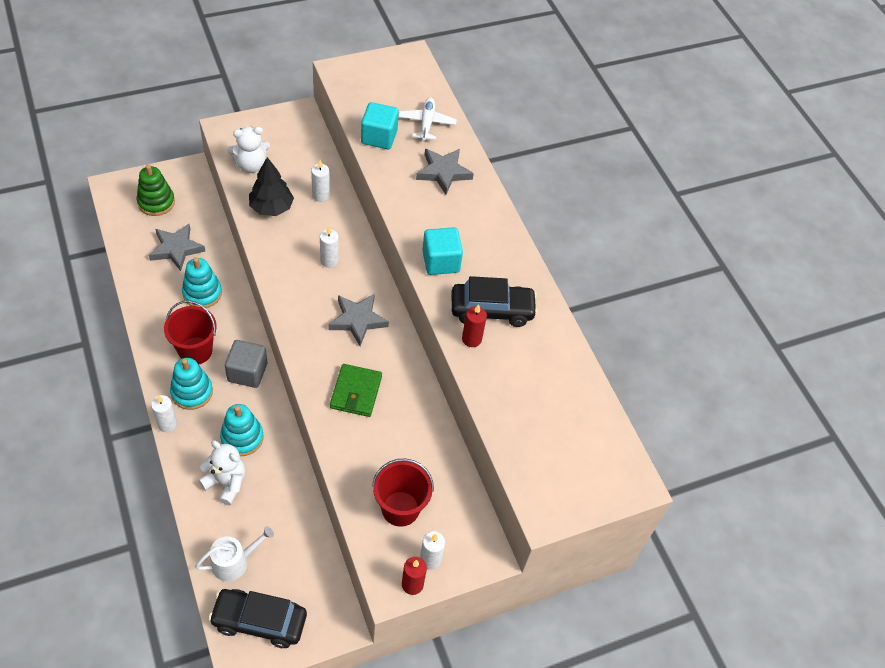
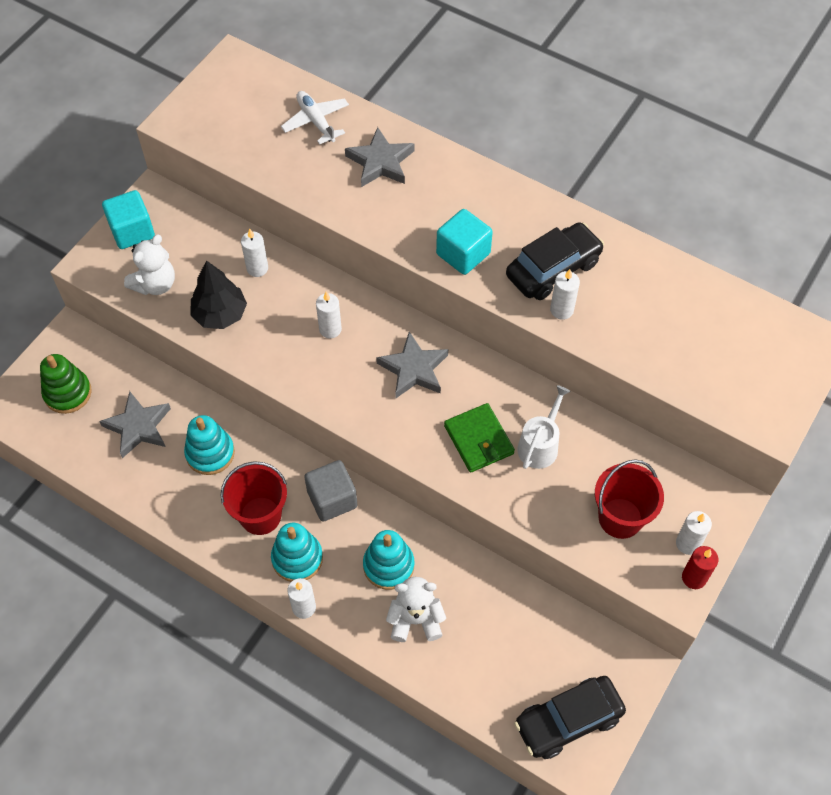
camera: 30 degrees left, 5 degrees up
(234, 562) = (494, 686): white watering can -> white watering can (540, 445)
(379, 137) = (283, 166): turquoise cube -> turquoise cube (132, 231)
(471, 339) = (561, 310): red candle -> white candle

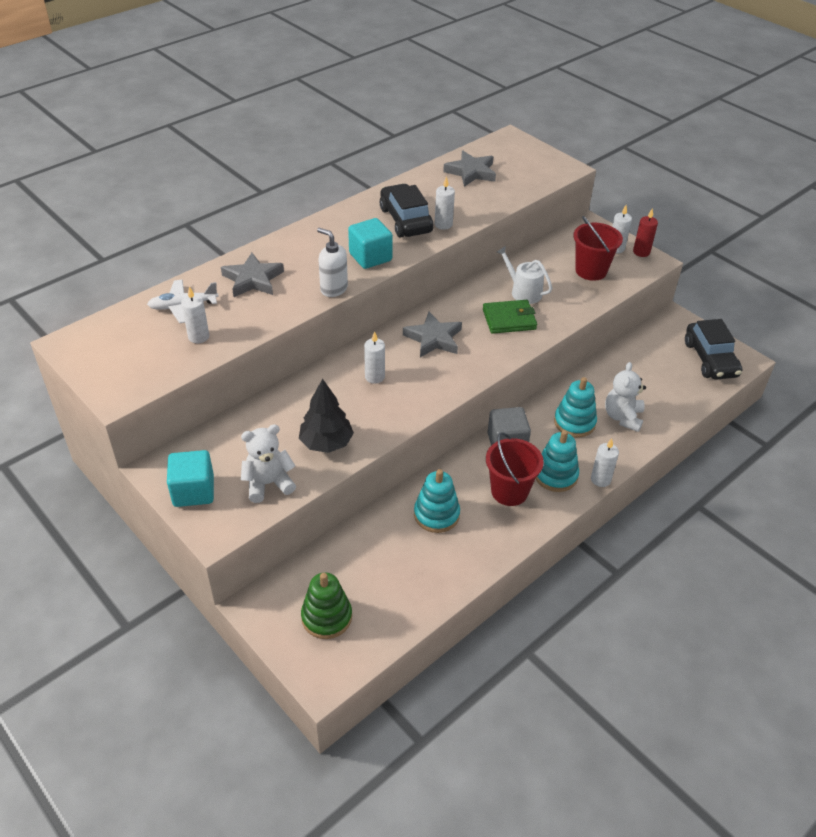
camera: 75 degrees left, 15 degrees down
(138, 427) = (389, 564): grey star -> grey star (471, 172)
(155, 284) = (268, 484): white teddy bear -> white teddy bear turned 75 degrees counterclockwise
(257, 268) = (287, 410): white candle -> white candle (198, 337)
(391, 236) = (333, 289): none -> white soap dispenser

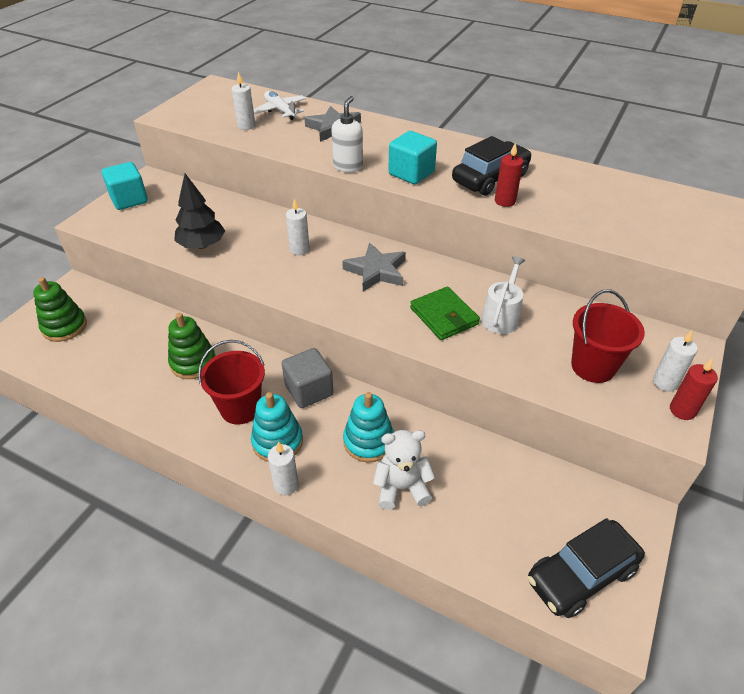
camera: 70 degrees right, 0 degrees up
(268, 484) = (146, 229): white teddy bear -> none
(436, 515) = (193, 362): turquoise stacking toy -> green stacking toy
(443, 224) = (505, 201): white candle -> red candle
(471, 172) = (624, 197): grey star -> none

